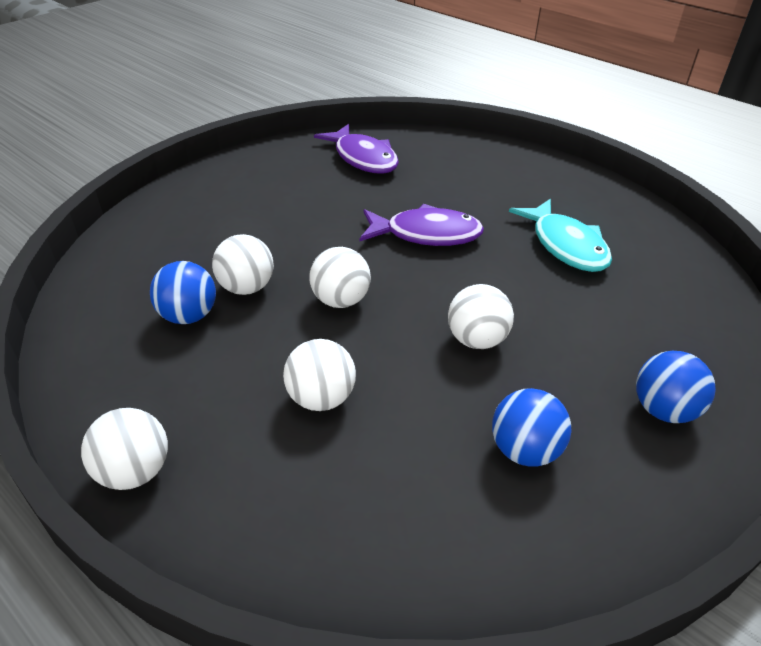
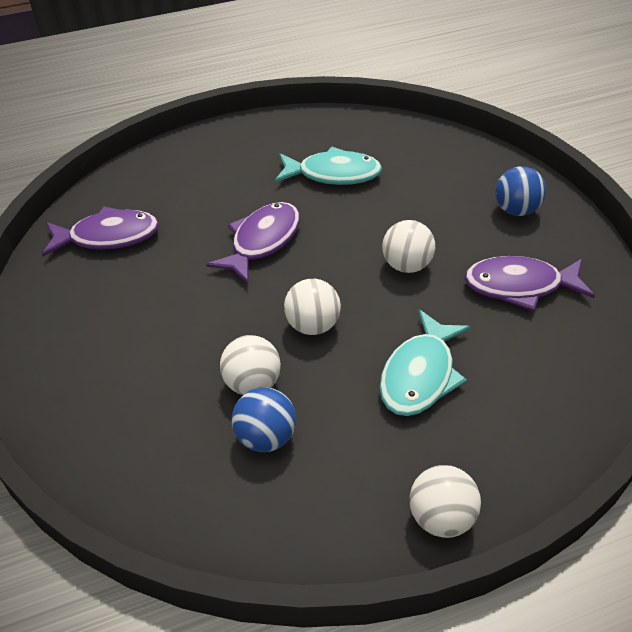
camera: 60 degrees left, 5 degrees up
(321, 398) = (420, 375): white ball -> turquoise fish
(524, 450) = (519, 286): blue ball -> purple fish

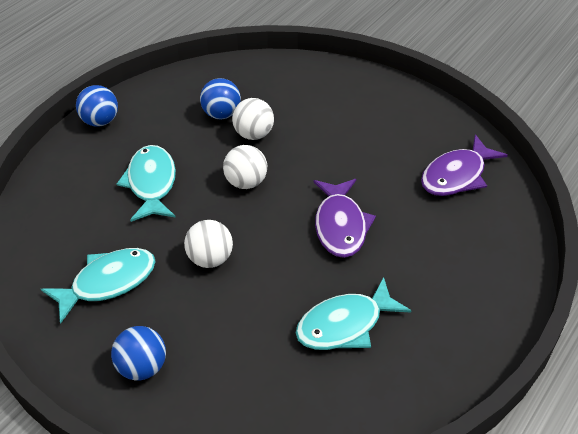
camera: 145 degrees right, 0 degrees up
(441, 517) = (100, 121): white ball -> blue ball
(519, 286) = (108, 282): purple fish -> turquoise fish

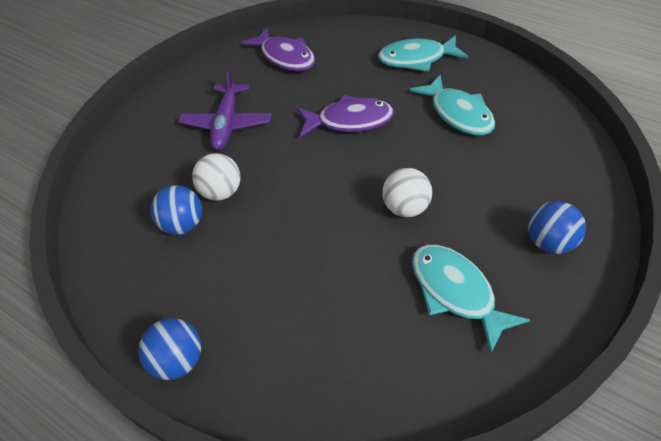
camera: 90 degrees left, 5 degrees up
(151, 184) = (300, 276): turquoise fish -> turquoise fish (416, 59)
(246, 182) = (296, 191): white ball -> none
(344, 134) = (227, 124): none -> purple plane

